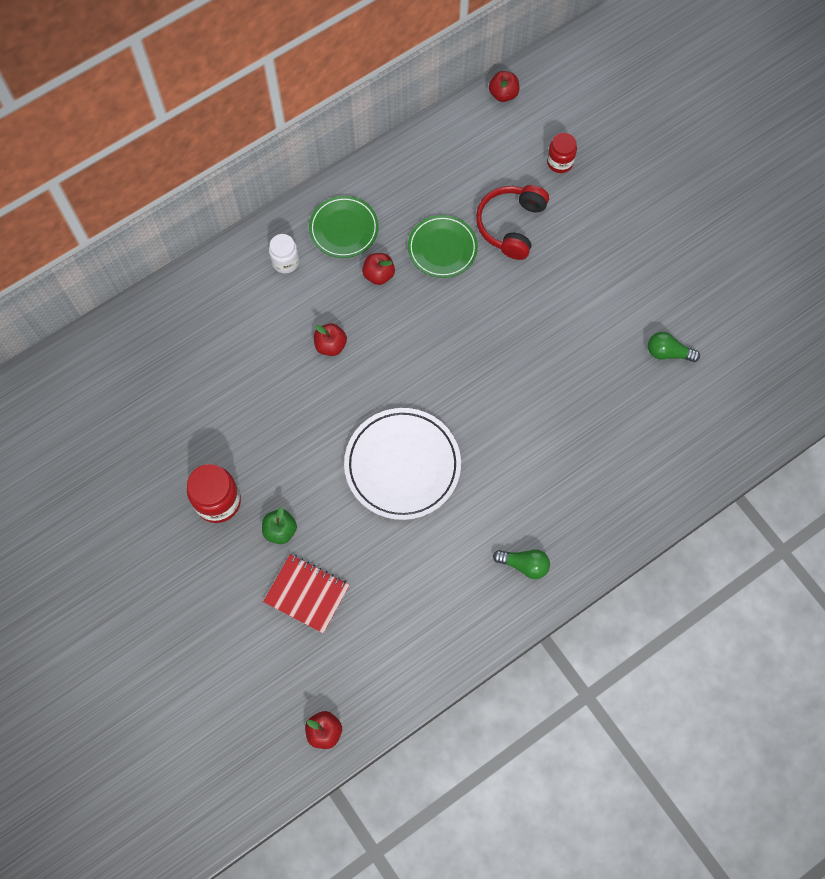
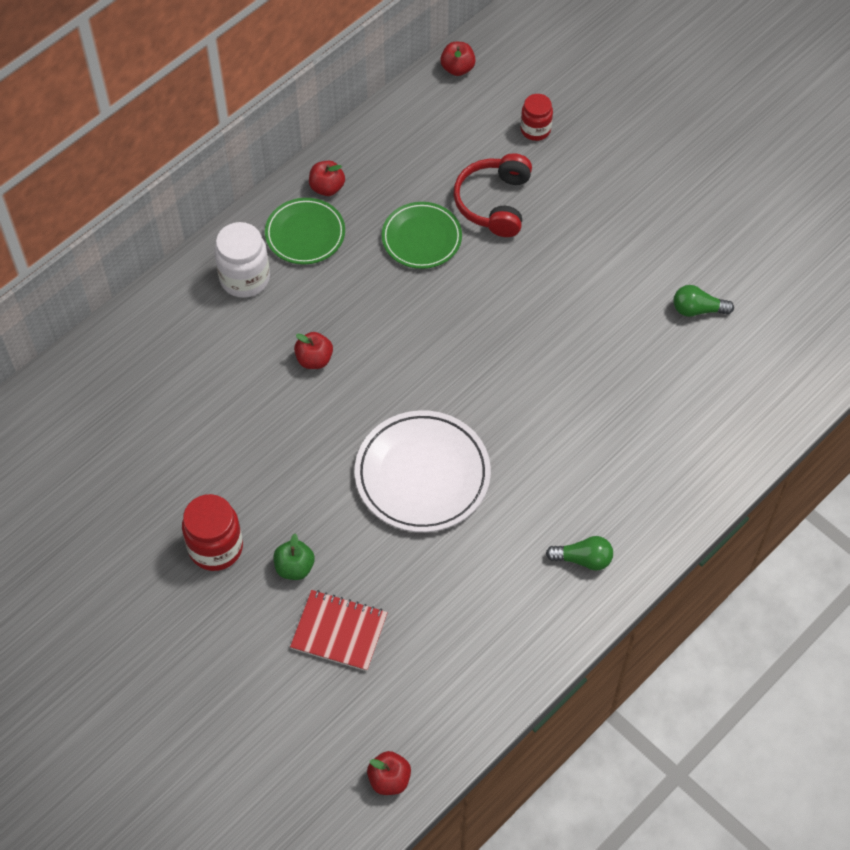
camera: 10 degrees left, 10 degrees down
(285, 262) = (245, 278): white jar -> white jar, size x1.57
(378, 275) = (354, 276): red apple -> red apple (327, 187)

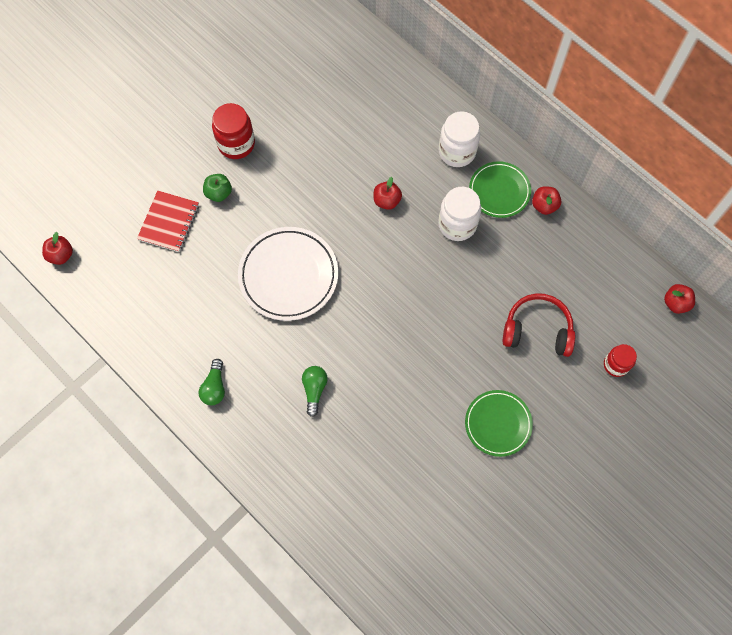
camera: 90 degrees right, 10 degrees up
(351, 281) = (457, 224): none -> white jar
(421, 238) = (499, 275): green plate -> green plate (498, 424)
(697, 309) = (437, 490): green light bulb -> green light bulb (314, 390)

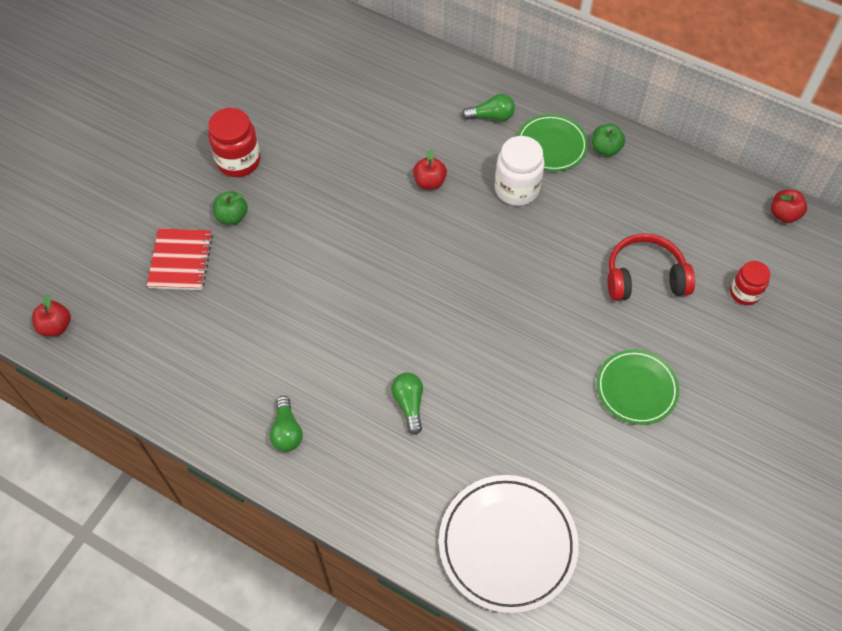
camera: 15 degrees left, 10 degrees down
(288, 275) = (340, 285): white plate -> white plate (507, 544)
(457, 152) = (491, 116): white jar -> green light bulb
(544, 205) = (605, 149): red apple -> green apple

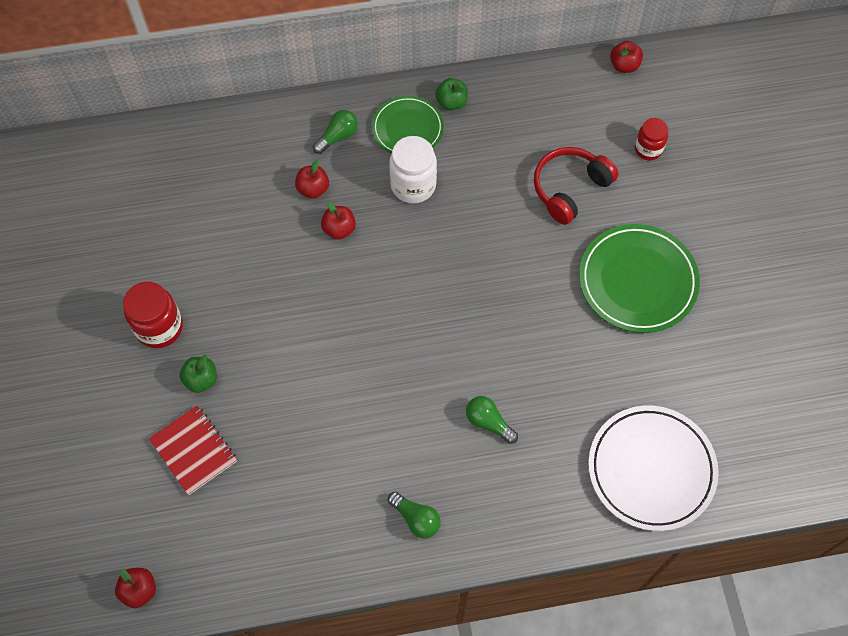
camera: 40 degrees left, 5 degrees up
(437, 141) = (313, 189): none -> red apple
(636, 389) = (637, 281): green plate -> green plate, size x1.56

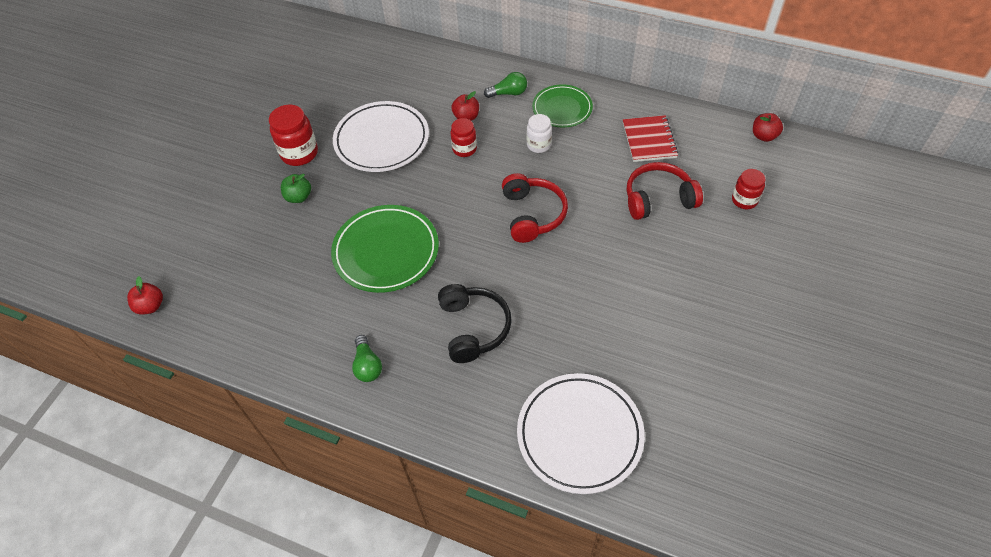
camera: 35 degrees right, 10 degrees down
(193, 450) = (257, 238): red notebook -> red notebook (649, 140)
(241, 264) = (382, 140): none -> white plate
(339, 229) = (464, 149): red apple -> red jar
(413, 185) = (539, 145): white jar -> white jar, size x0.64
(451, 102) = (607, 105): green apple -> none
(461, 270) = (532, 214): none -> red headphones
(488, 422) = (473, 328): green light bulb -> black headphones
(637, 281) = (669, 288): green plate -> green plate (386, 251)

